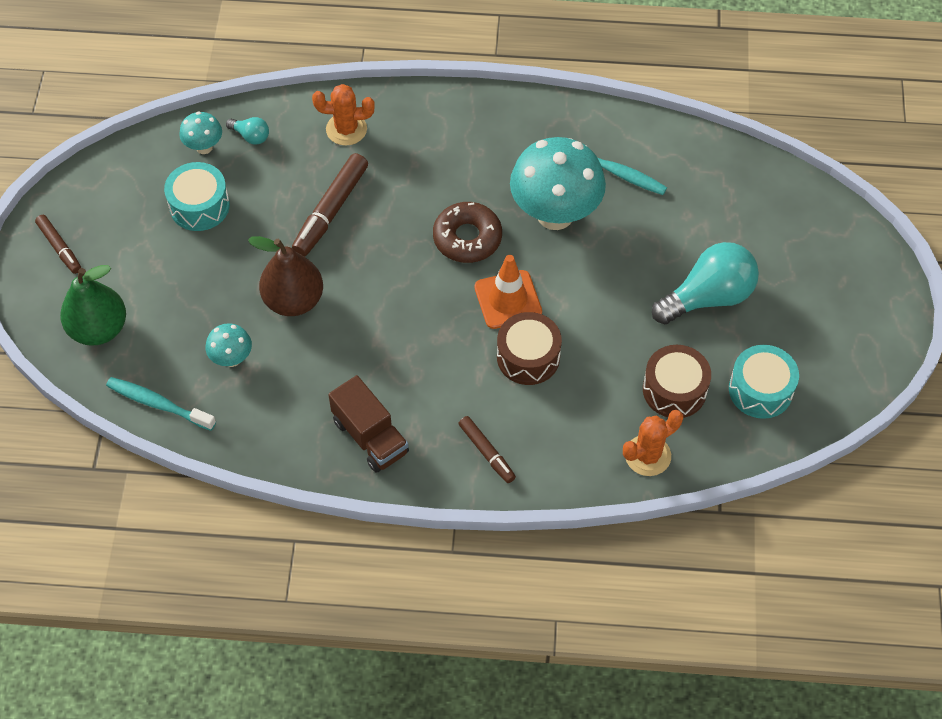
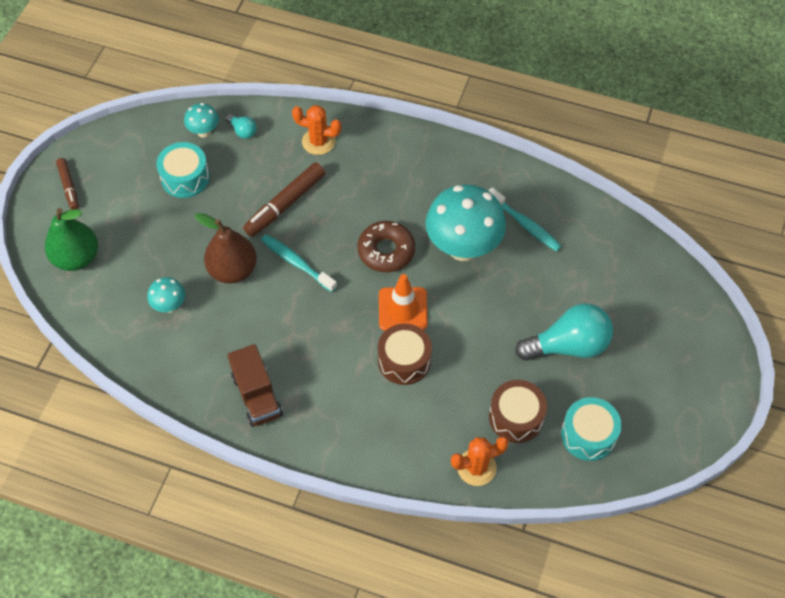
camera: 15 degrees right, 0 degrees up
(158, 404) = (101, 328): turquoise toothbrush -> turquoise toothbrush (296, 262)
(486, 452) = (345, 431): brown marker -> none

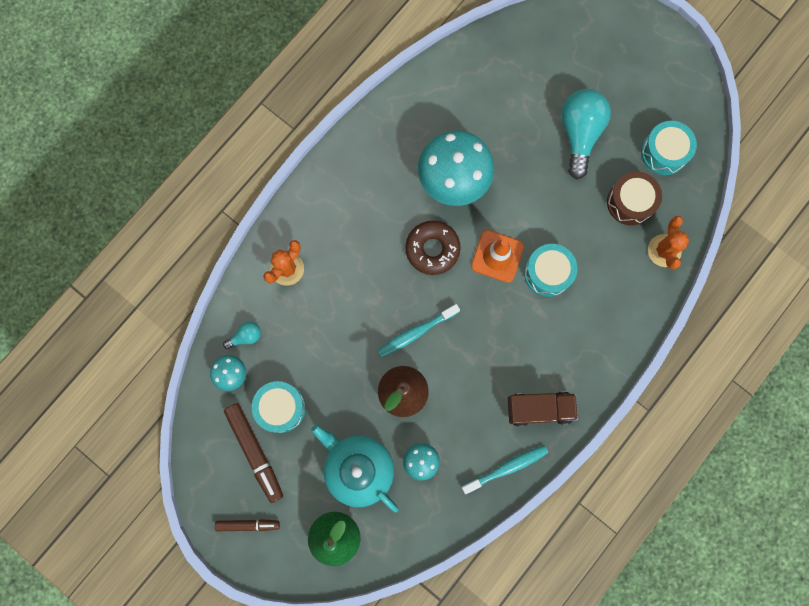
camera: 70 degrees left, 20 degrees up
(146, 256) = (358, 468): none -> turquoise teapot
(285, 204) = (347, 322): brown marker -> brown marker (255, 451)
(404, 360) = (548, 273): brown drum -> turquoise drum
(525, 225) = (449, 120): turquoise toothbrush -> turquoise toothbrush (507, 468)

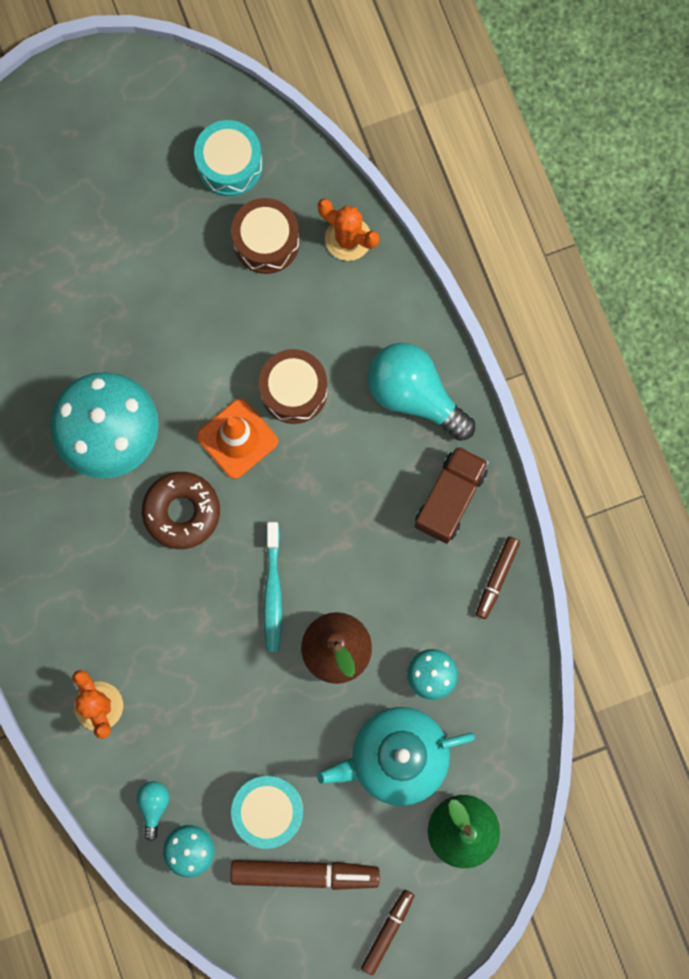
camera: 60 degrees left, 0 degrees up
(507, 468) = (497, 578): turquoise toothbrush -> brown marker
(548, 273) = (294, 391): turquoise drum -> brown drum
(579, 134) = (146, 250): turquoise light bulb -> turquoise light bulb (414, 395)

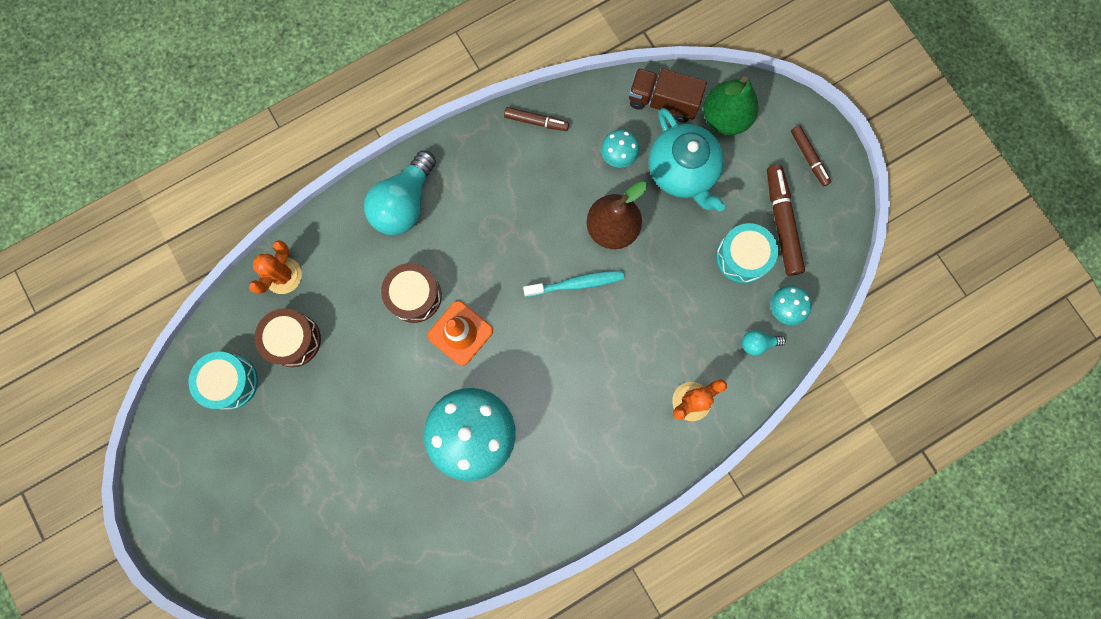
camera: 100 degrees left, 0 degrees up
(182, 512) = (526, 366): brown donut -> none
(387, 931) = (808, 157): brown marker -> brown marker turned 135 degrees counterclockwise
(450, 498) = (481, 164): brown truck -> brown truck (662, 102)

